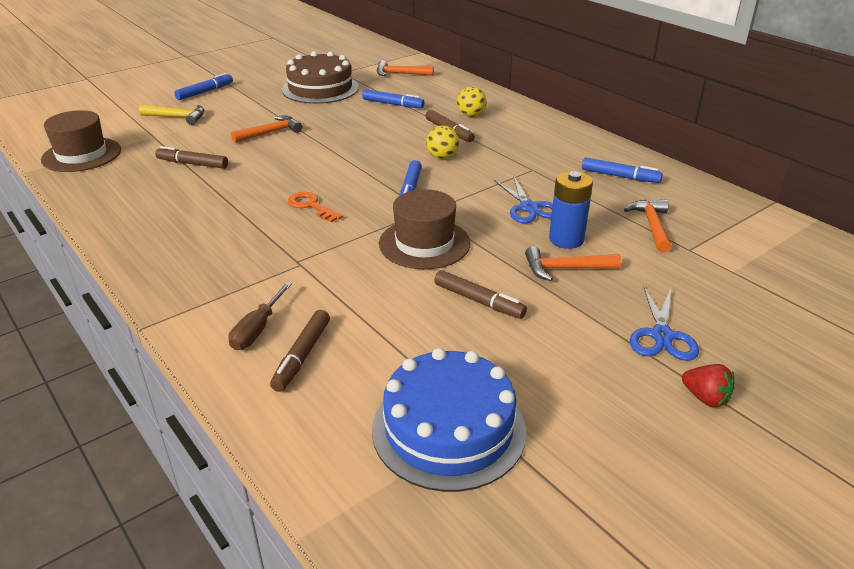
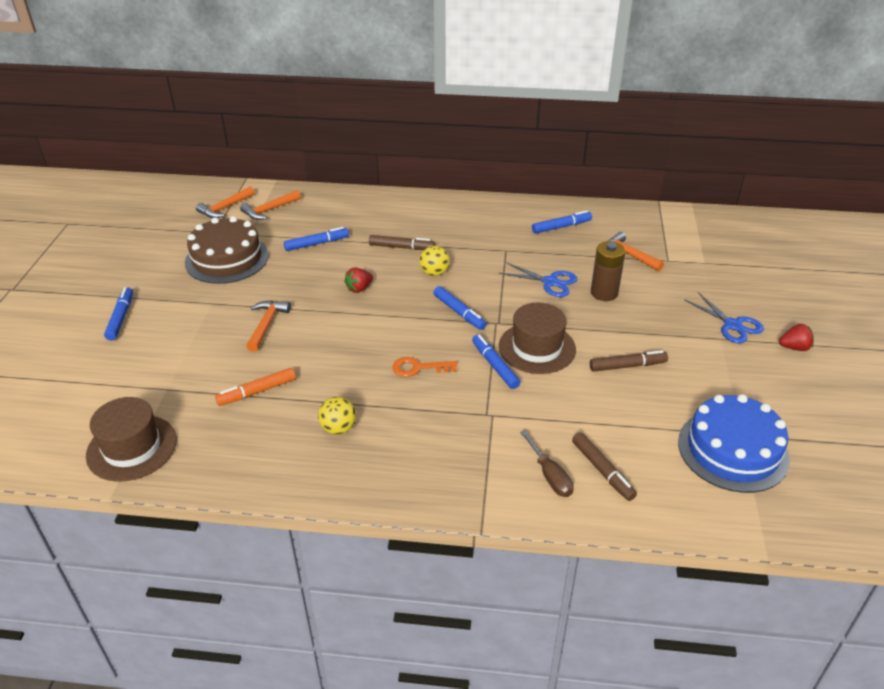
camera: 45 degrees left, 5 degrees up
(178, 117) = (149, 357): yellow hammer -> none
(192, 164) = (257, 391): brown marker -> orange marker
(367, 236) = (495, 365): none -> blue marker
(368, 141) = (359, 288): none -> red strawberry
(471, 115) = (392, 224): yellow ball -> yellow ball (338, 428)
(565, 269) = (633, 314): orange hammer -> orange hammer (224, 208)
(566, 239) = (604, 293): blue battery -> brown battery

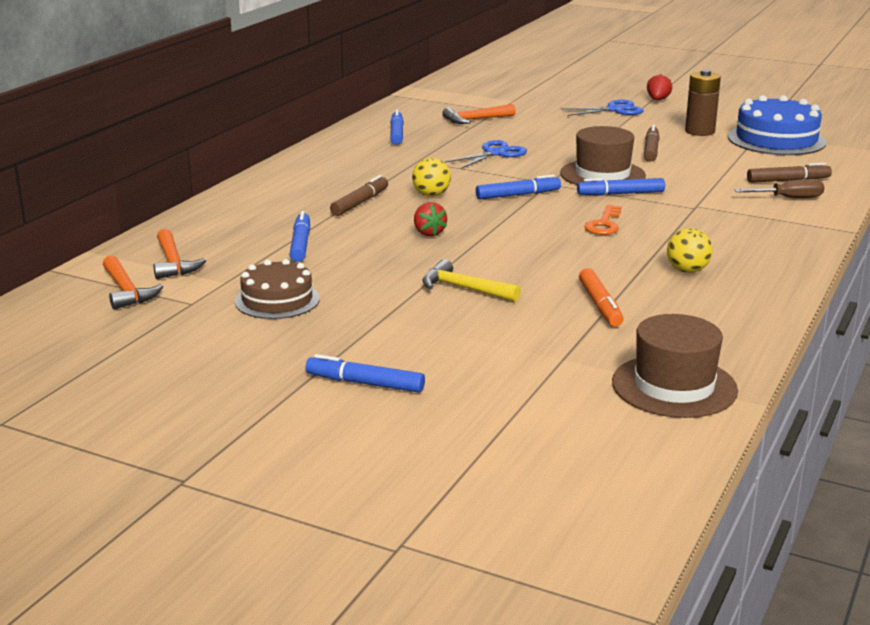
camera: 70 degrees left, 15 degrees down
(227, 259) = (277, 300): brown cake -> brown cake, size x0.64
(267, 324) = (463, 288): orange hammer -> yellow hammer
(604, 293) = (532, 138): brown battery -> brown battery (699, 131)

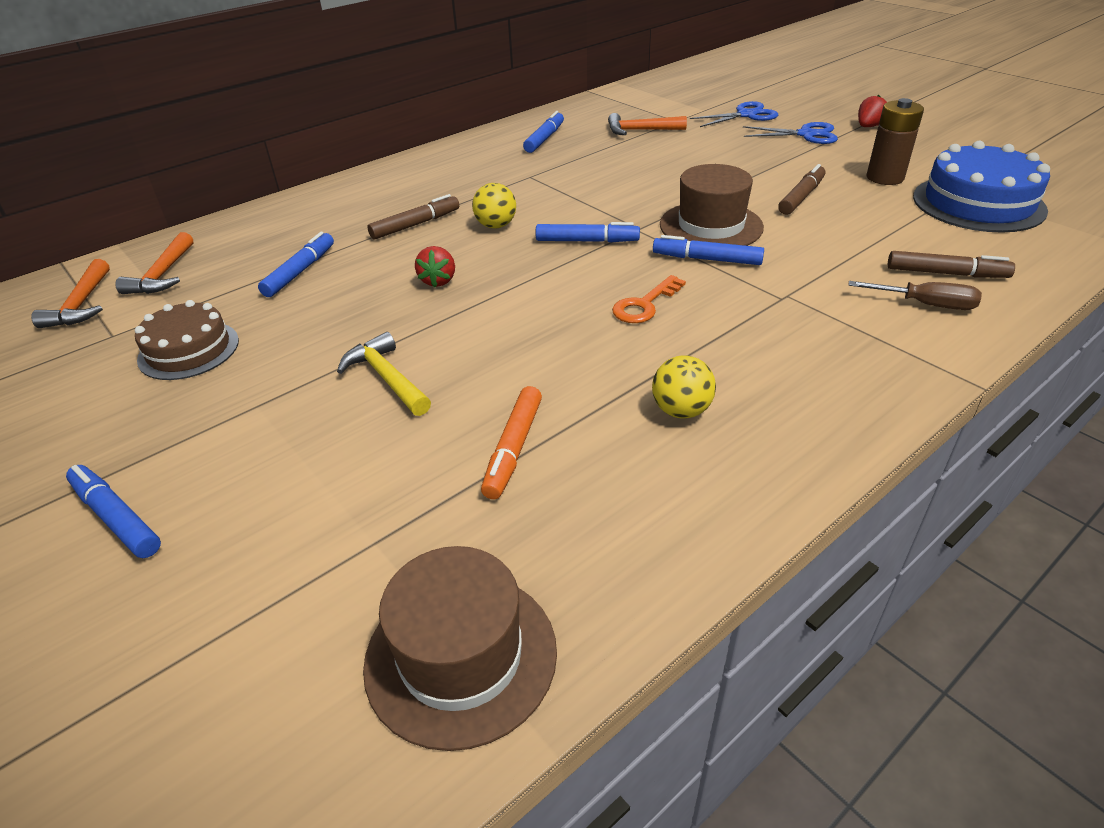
camera: 25 degrees right, 15 degrees up
(495, 153) = (619, 178): blue scissors -> blue scissors (746, 115)

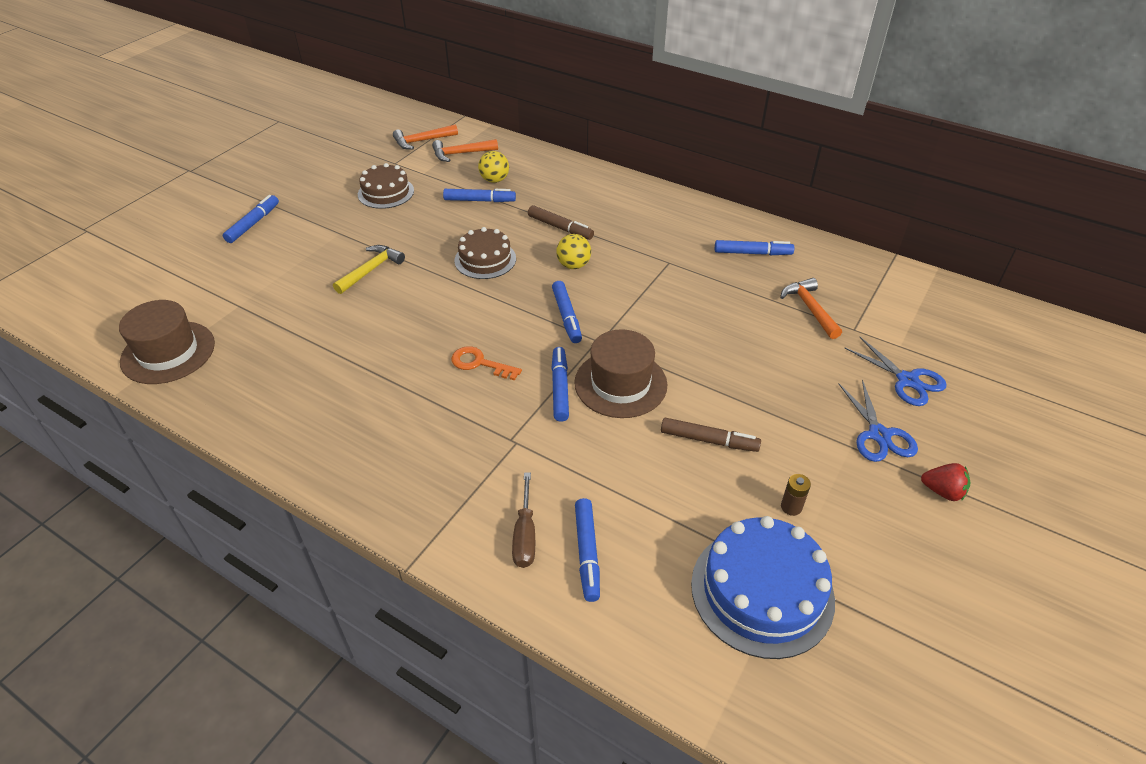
camera: 70 degrees right, 5 degrees up
(438, 281) = (485, 259): red strawberry -> brown cake
(513, 449) = (312, 335): orange marker -> none
(681, 410) = (355, 400): yellow ball -> yellow ball (494, 180)
(885, 178) = (791, 507): brown battery -> brown battery, size x0.52
(946, 273) = (587, 553): brown marker -> blue marker

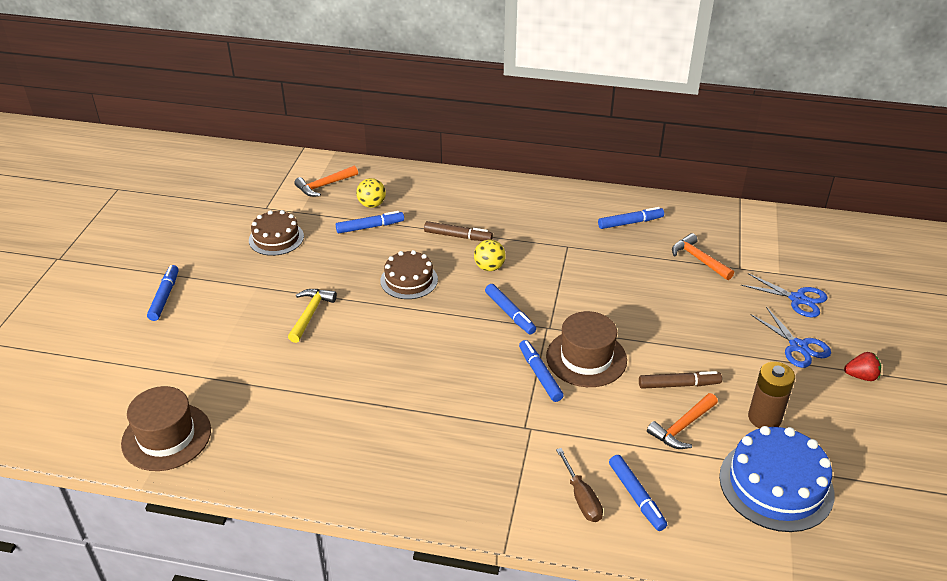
camera: 20 degrees left, 5 degrees down
(422, 141) = (278, 181): orange hammer -> orange hammer (682, 427)
(479, 363) = (460, 372): orange key -> none
(791, 507) = (764, 418): brown battery -> brown battery, size x1.94

